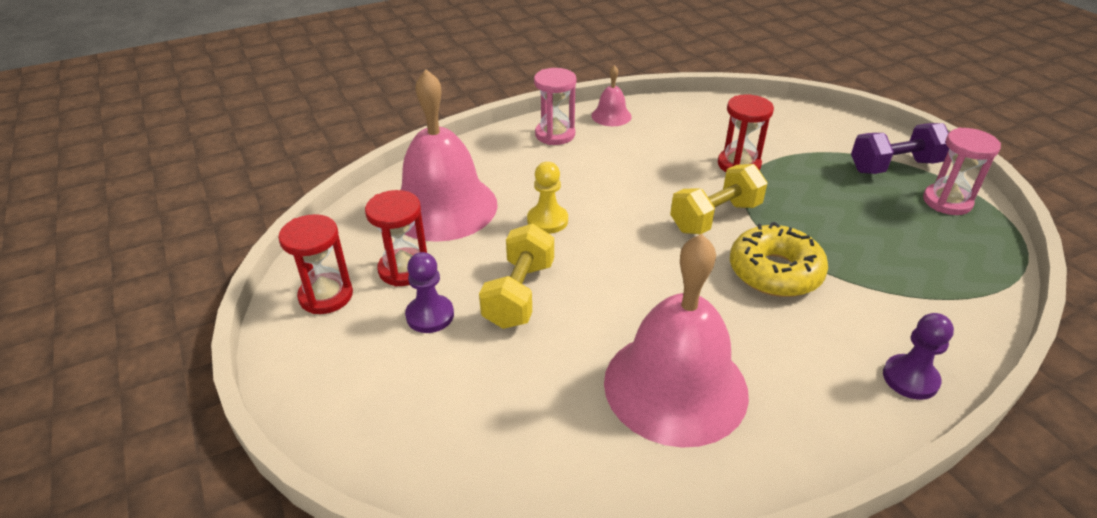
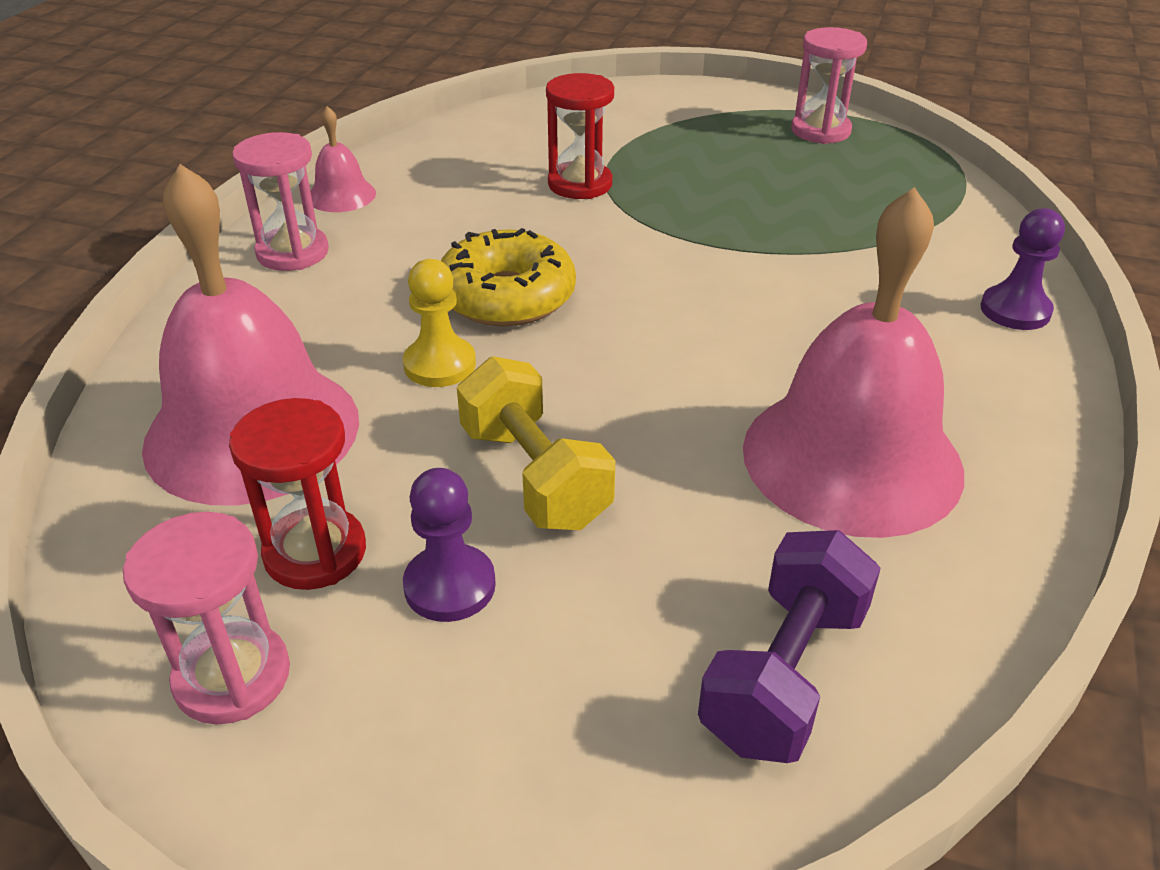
camera: 45 degrees left, 0 degrees up
(326, 296) = (232, 677): red hourglass -> pink hourglass
(715, 217) = (635, 254): yellow dumbbell -> none
(775, 272) = (773, 279): yellow donut -> yellow donut (507, 296)
(894, 166) = (732, 117): purple dumbbell -> purple dumbbell (784, 674)

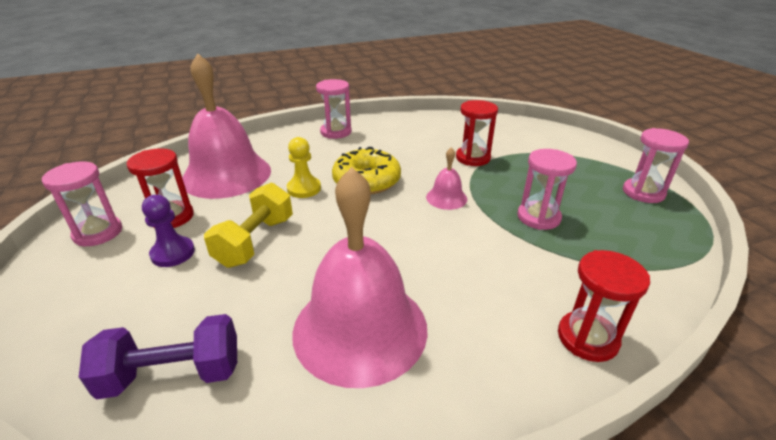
camera: 50 degrees right, 5 degrees down
(341, 195) = (383, 122): pink bell -> pink bell (446, 198)
(782, 218) = (538, 217): none -> pink hourglass
(1015, 310) = (587, 338): purple pawn -> red hourglass

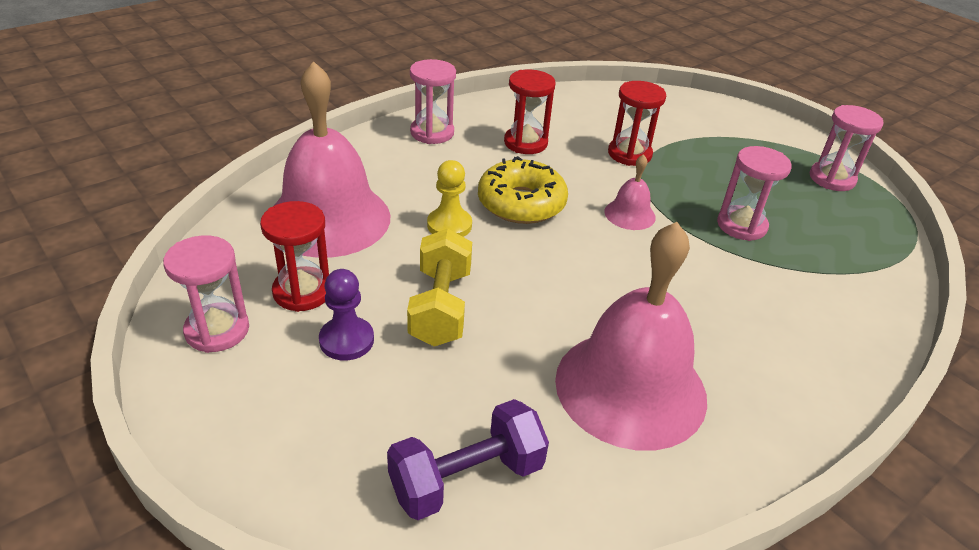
camera: 20 degrees left, 5 degrees up
(587, 338) = (848, 353): red hourglass -> red hourglass (525, 143)

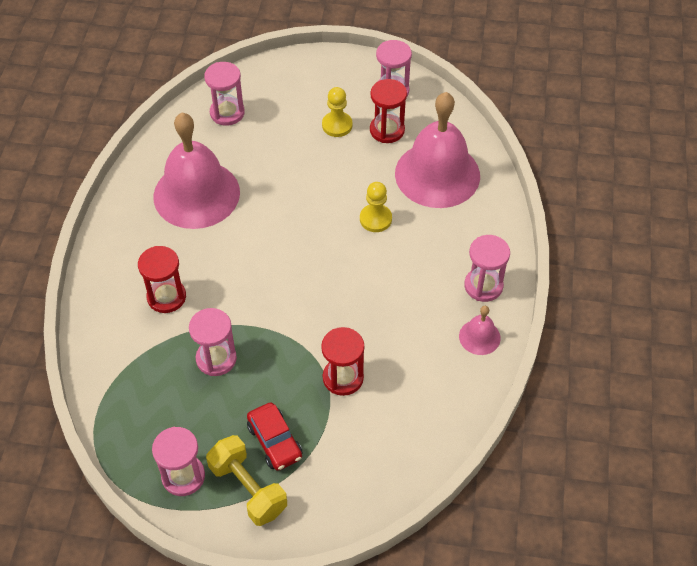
camera: 140 degrees right, 15 degrees up
(346, 340) = (337, 125): purple pawn -> yellow pawn
(441, 307) = (319, 169): yellow dumbbell -> yellow dumbbell (248, 489)
(466, 478) = (227, 113): purple dumbbell -> pink hourglass
(521, 203) = (358, 268): yellow donut -> none
(525, 143) = (418, 328): red hourglass -> red hourglass (166, 297)
(629, 214) = (290, 311): pink bell -> pink bell (479, 337)
(729, 155) = (275, 441): none -> red car

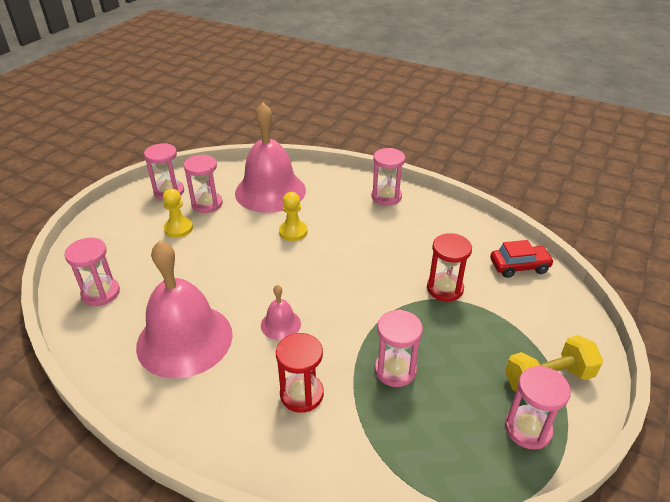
camera: 70 degrees left, 15 degrees down
(275, 441) = (500, 348): red car -> red car (519, 266)
(387, 130) = (207, 204): red hourglass -> pink hourglass
(479, 337) = (431, 210): pink bell -> pink bell (280, 324)

